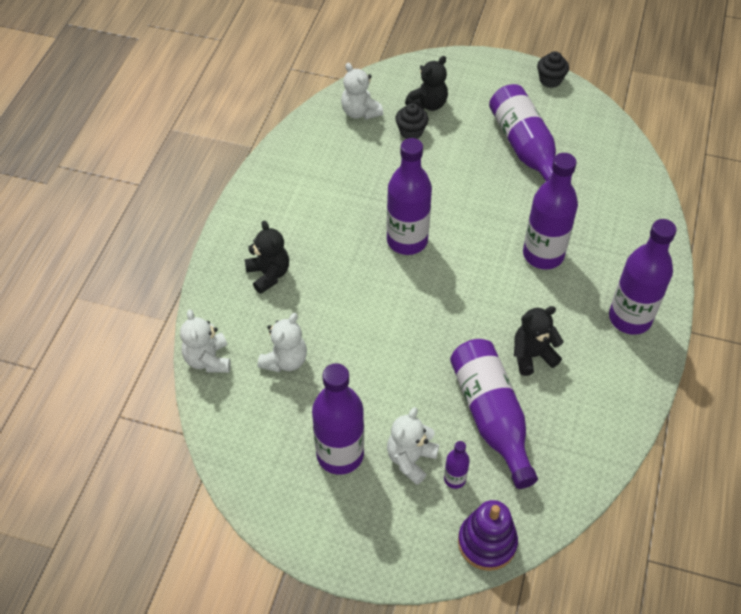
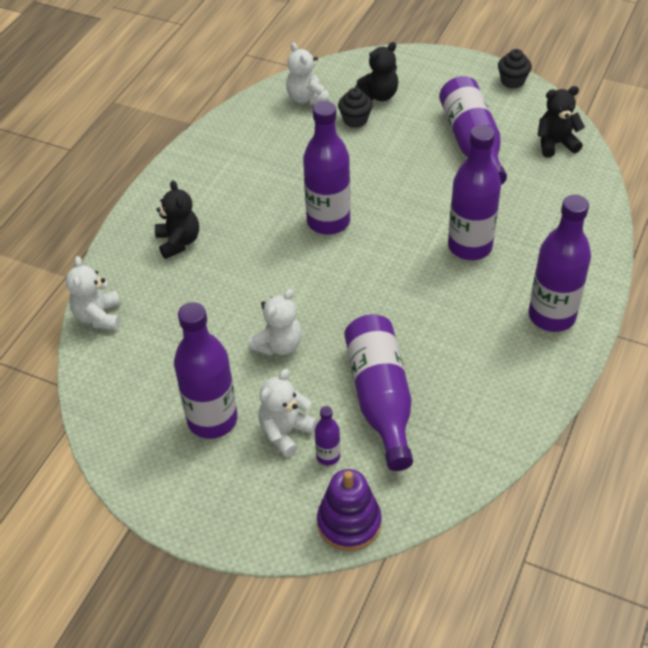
camera: 10 degrees right, 5 degrees down
(285, 360) = (176, 324): white teddy bear -> white teddy bear (278, 345)
(532, 355) = (437, 343): black teddy bear -> black teddy bear (556, 144)

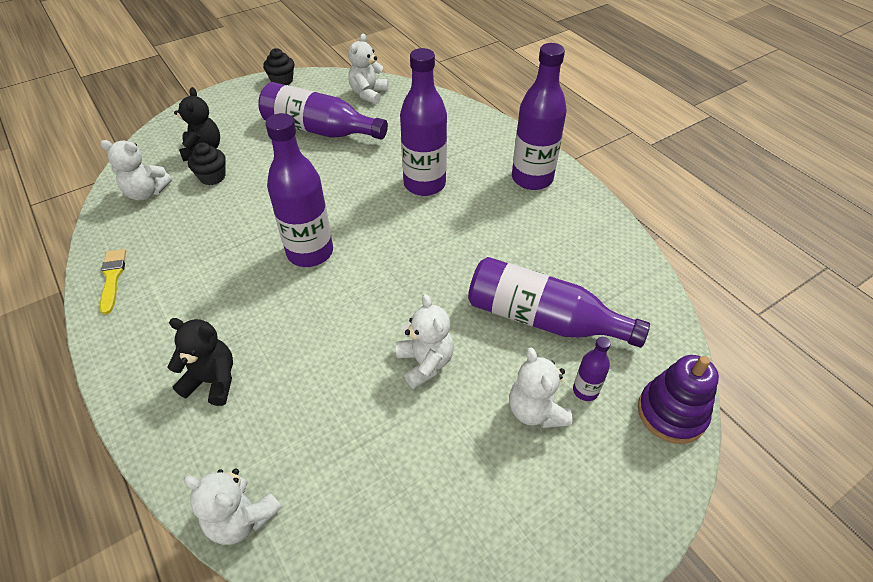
camera: 60 degrees left, 0 degrees up
(212, 420) = (479, 469): purple bottle -> none
(218, 138) = (112, 278): none -> yellow brush
(556, 144) = (368, 94): black teddy bear -> white teddy bear

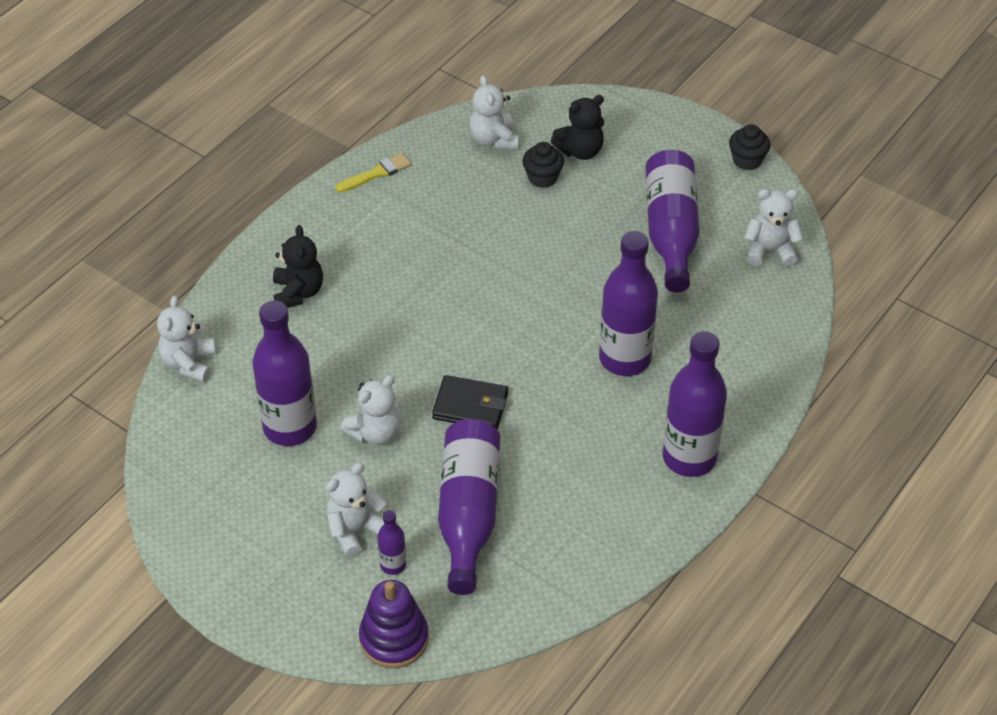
camera: 70 degrees right, 0 degrees up
(310, 252) = (473, 299): purple bottle -> purple bottle (290, 427)
(426, 286) = (470, 406): none -> black wallet

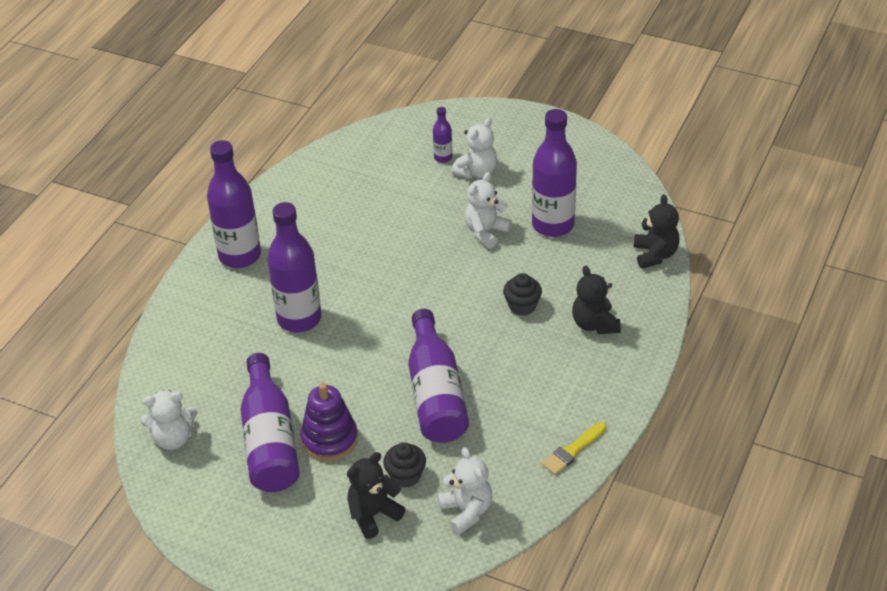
camera: 170 degrees right, 5 degrees down
(189, 363) = (655, 255): white teddy bear -> black teddy bear
(394, 639) = (428, 121): purple stacking toy -> purple stacking toy (329, 439)
(468, 513) = (399, 194): purple bottle -> purple bottle (436, 393)
(470, 406) = (418, 262): black wallet -> none
(747, 160) = (196, 536): black cupcake -> black cupcake (522, 306)

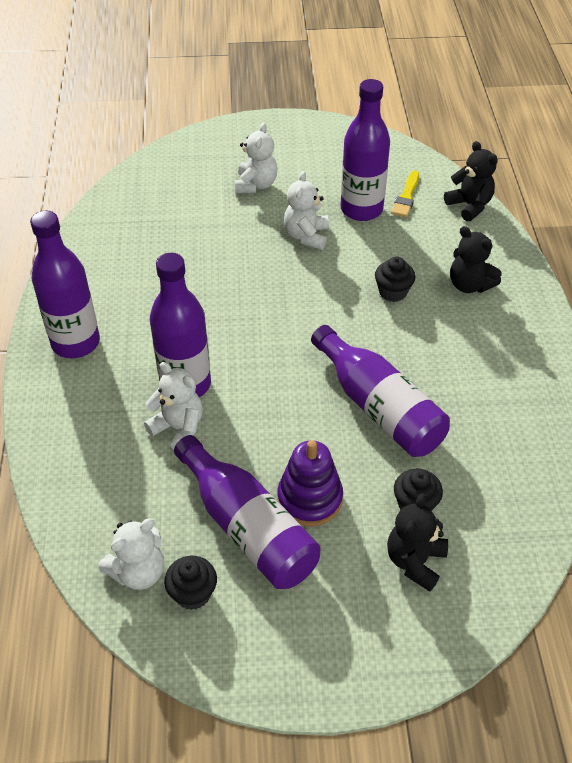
camera: 30 degrees left, 5 degrees up
(200, 468) = (193, 593): none -> black cupcake
(443, 157) = (214, 182): purple bottle -> none
(466, 511) = (501, 515): white teddy bear -> white teddy bear (178, 428)
(572, 450) = (547, 411): yellow brush -> yellow brush (406, 197)

